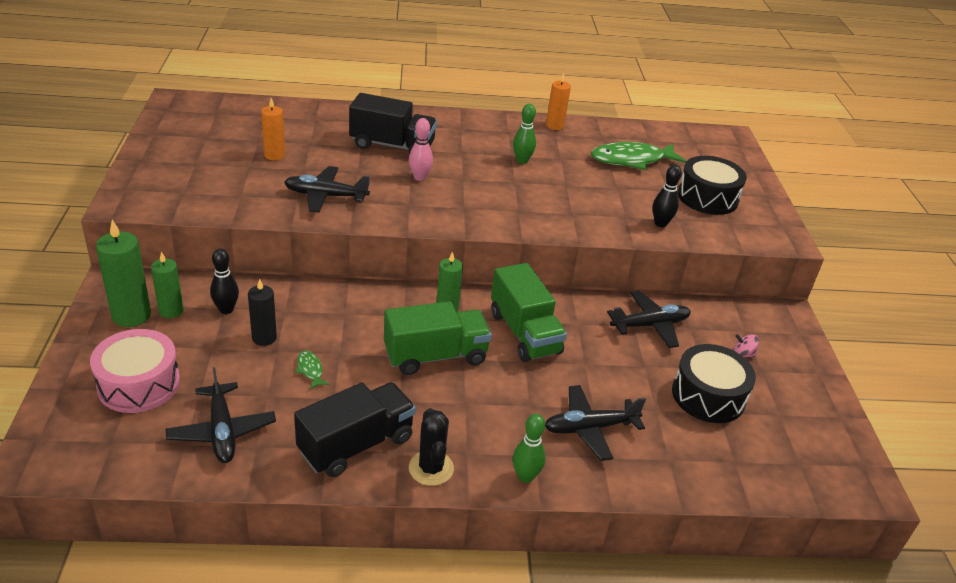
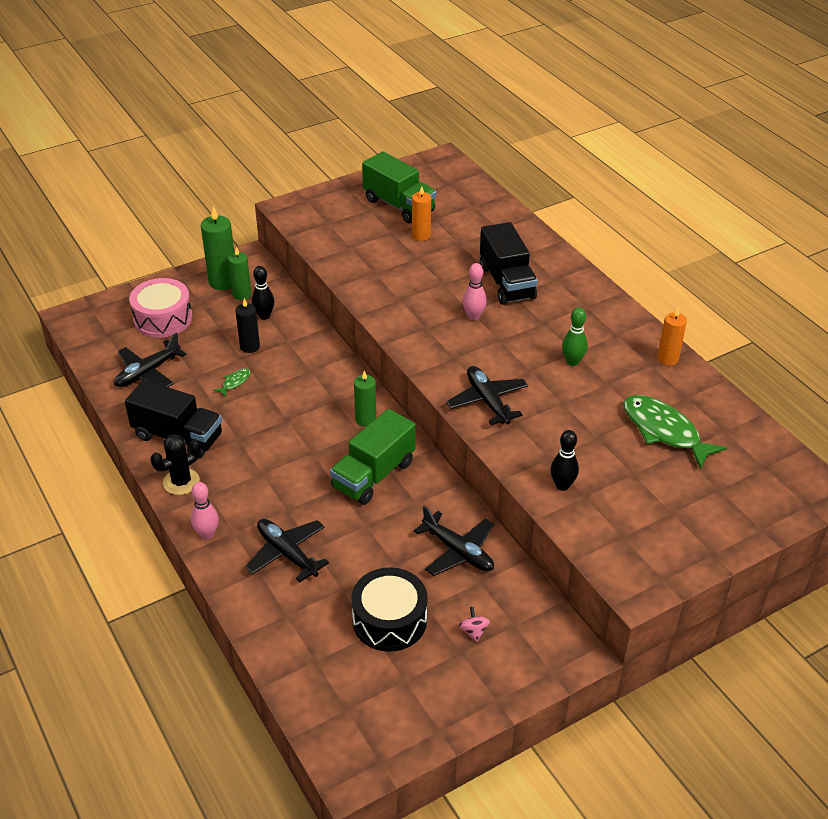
camera: 65 degrees right, 5 degrees up
(325, 196) = (392, 283): black plane -> black plane (487, 401)
(435, 356) = (301, 436): green truck -> green truck (399, 205)
(525, 476) = (207, 534): green bowling pin -> pink bowling pin
(707, 197) = (654, 507): black drum -> none

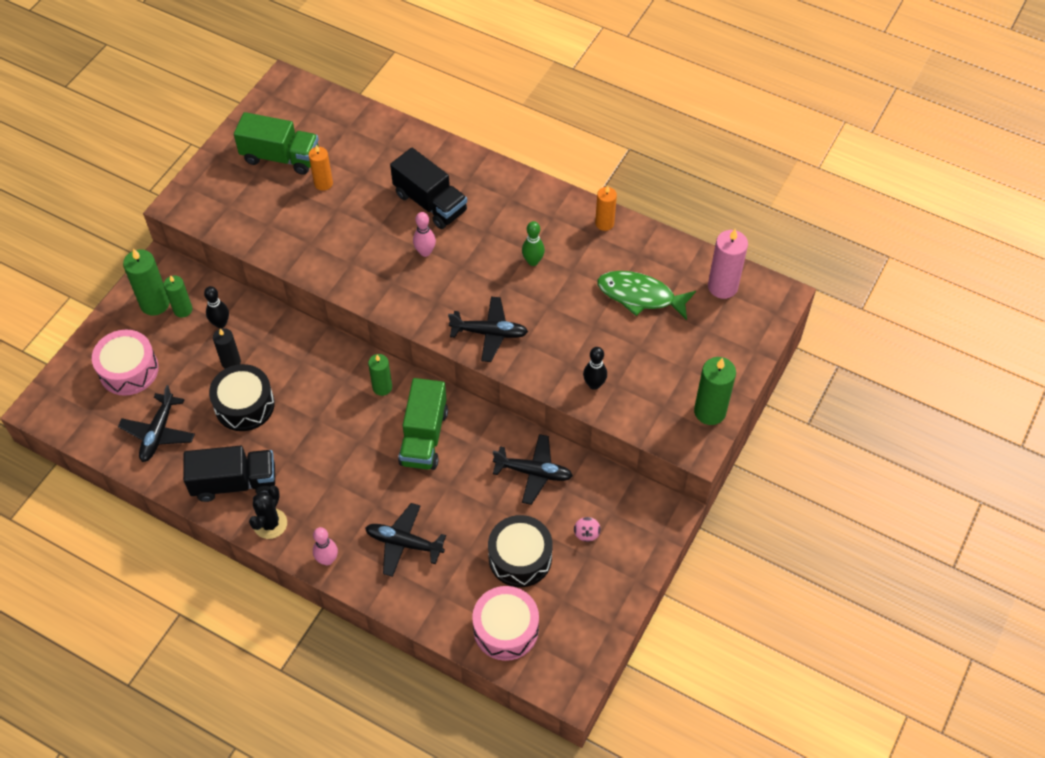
camera: 30 degrees left, 15 degrees up
(235, 382) = (244, 405): green fish -> black drum
(327, 678) = (506, 629): none -> pink drum
(473, 631) = (586, 533): pink spinning top -> pink spinning top turned 135 degrees counterclockwise
(487, 401) = (489, 333): black plane -> black plane turned 150 degrees clockwise
(673, 562) = (710, 411): none -> green candle
(761, 458) = (722, 286): none -> pink candle

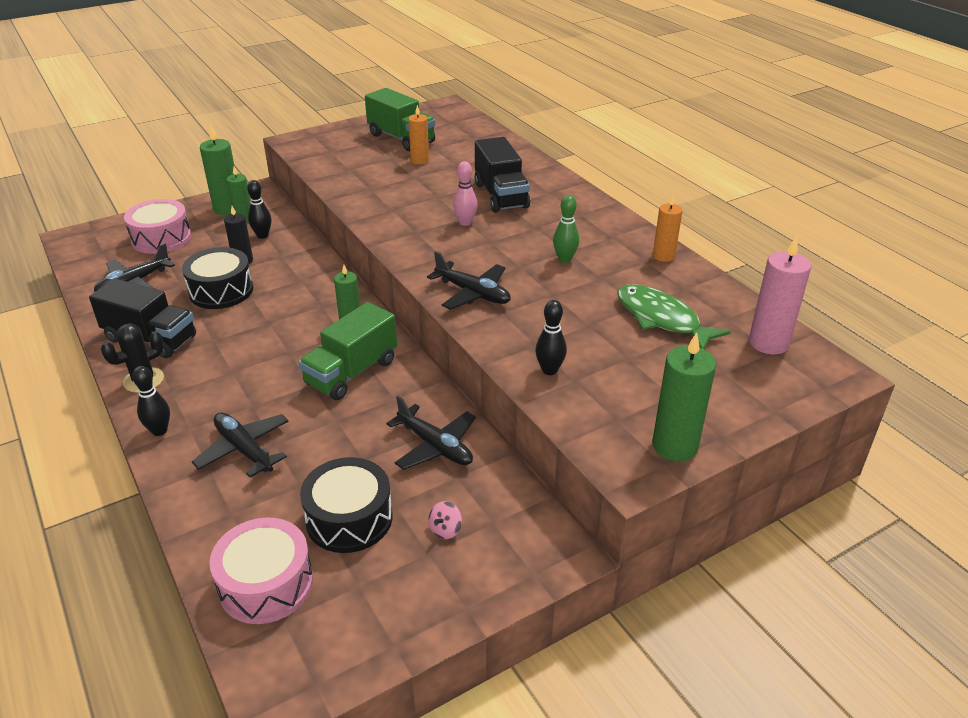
camera: 30 degrees right, 20 degrees down
(327, 559) = (159, 431): pink bowling pin -> black bowling pin

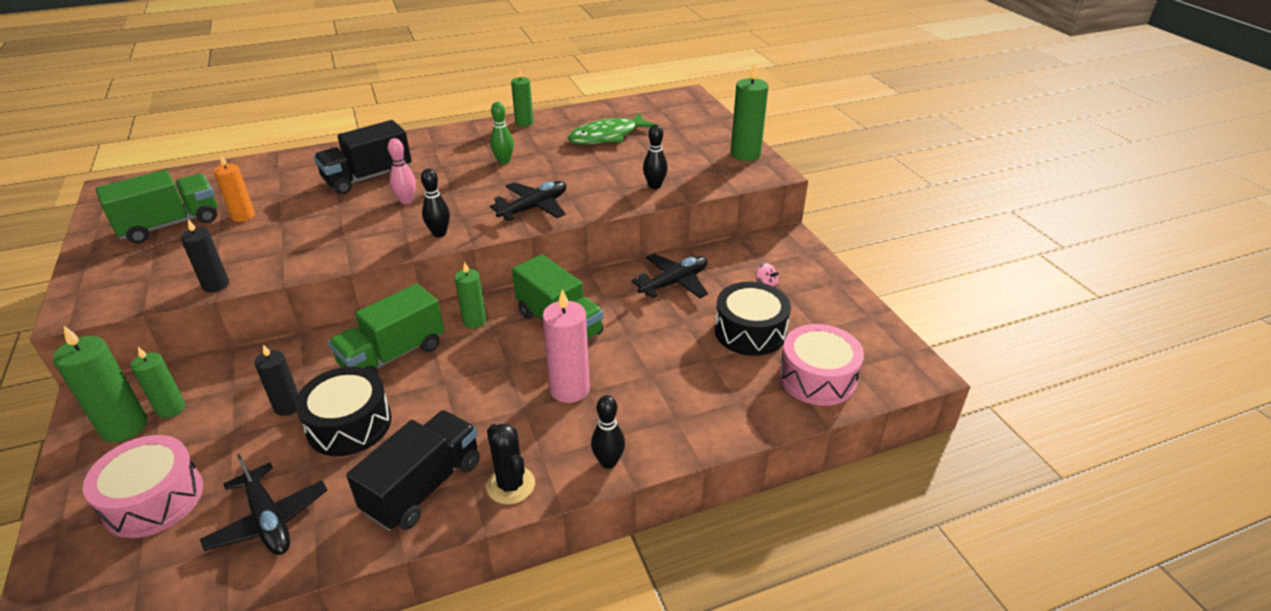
camera: 80 degrees left, 0 degrees up
(244, 449) = (653, 395): black plane -> none
(262, 235) = (236, 389): black bowling pin -> black bowling pin (439, 233)
(301, 291) = (393, 355): none -> green truck
(323, 176) = (216, 285): none -> black candle
(501, 195) = (368, 177): black truck -> black truck turned 150 degrees clockwise
(663, 256) = (524, 122): orange candle -> green candle
(768, 343) = (649, 108): pink candle -> pink candle (569, 389)

